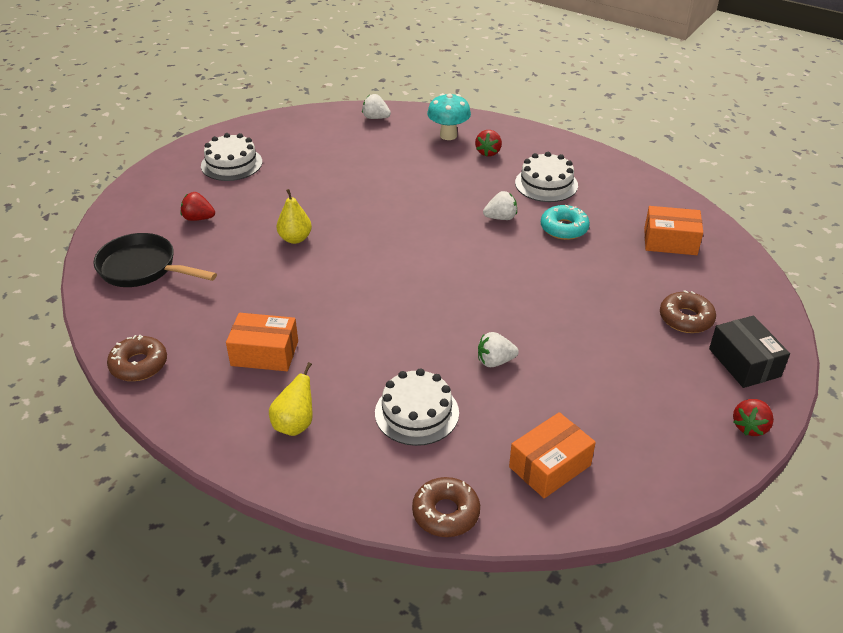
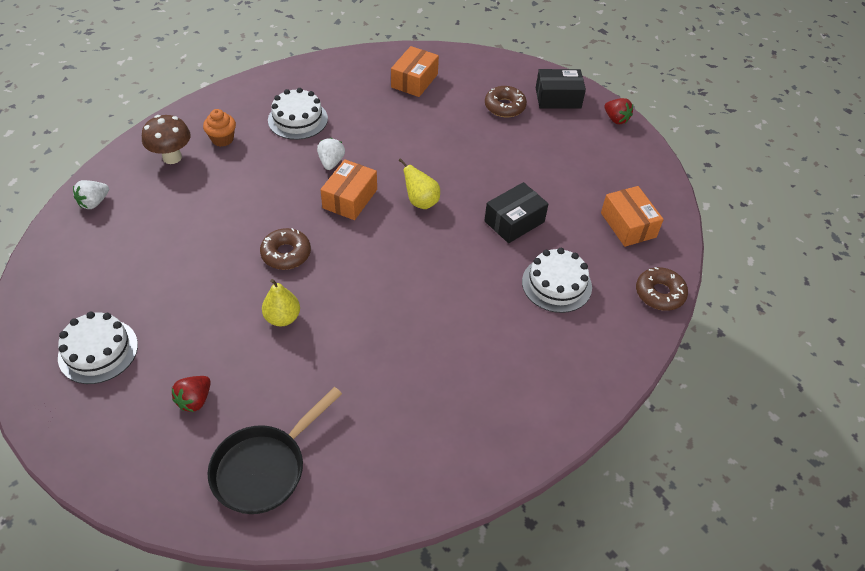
camera: 75 degrees left, 10 degrees up
(139, 365) = (429, 486): brown donut -> brown donut (286, 254)
(264, 353) = (450, 374): orange box -> orange box (350, 199)
(295, 424) = (548, 368): yellow pear -> yellow pear (421, 202)
(448, 135) = (172, 157): turquoise mushroom -> brown mushroom
(488, 152) = (222, 139): red strawberry -> orange cupcake
(495, 361) = (514, 221): white strawberry -> black box
(564, 228) = (367, 130): turquoise donut -> none

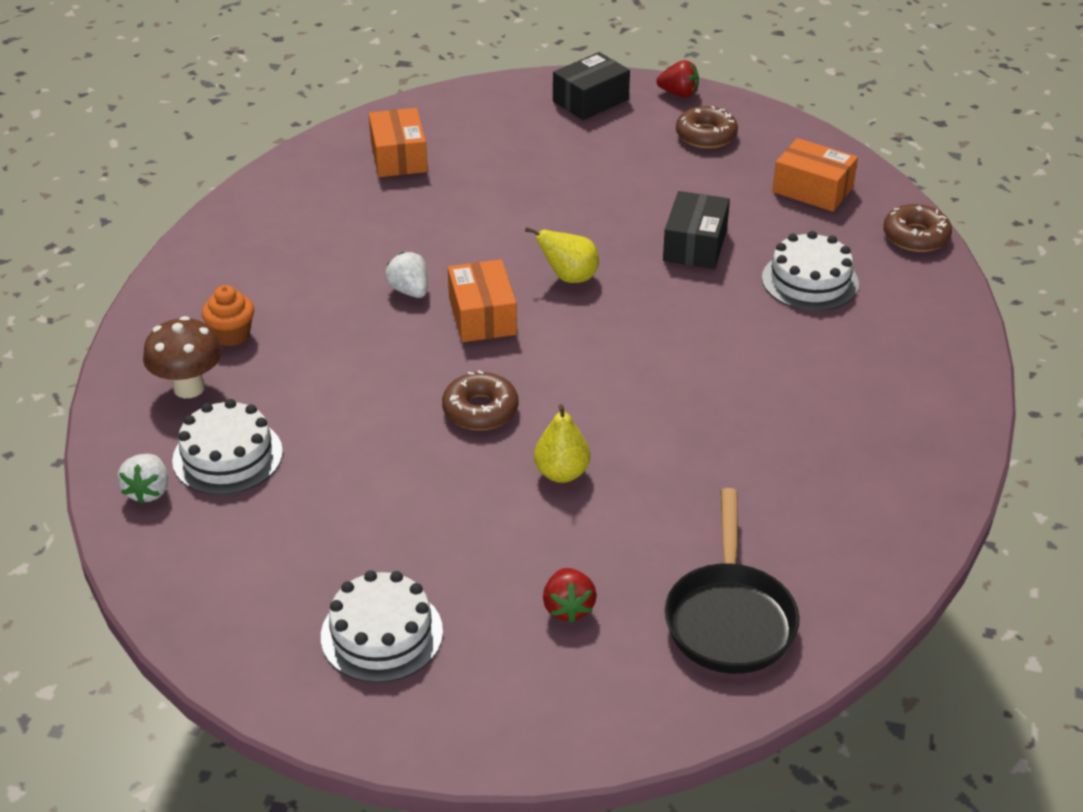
camera: 35 degrees left, 10 degrees down
(298, 119) = (304, 266): white cake -> white cake (227, 456)
(504, 106) = (541, 136): brown donut -> brown donut (706, 135)

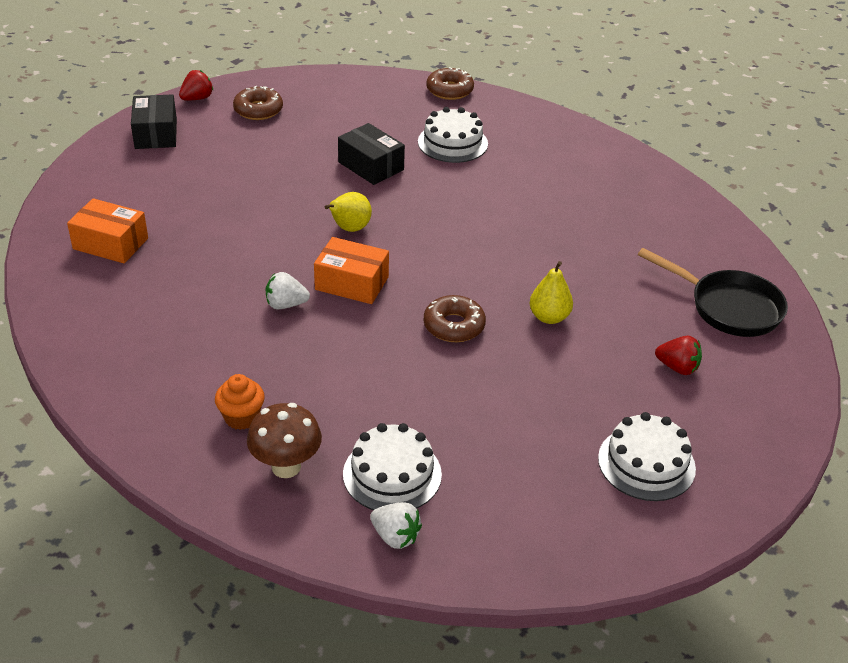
camera: 60 degrees left, 0 degrees up
(812, 189) = (364, 101): orange box -> none

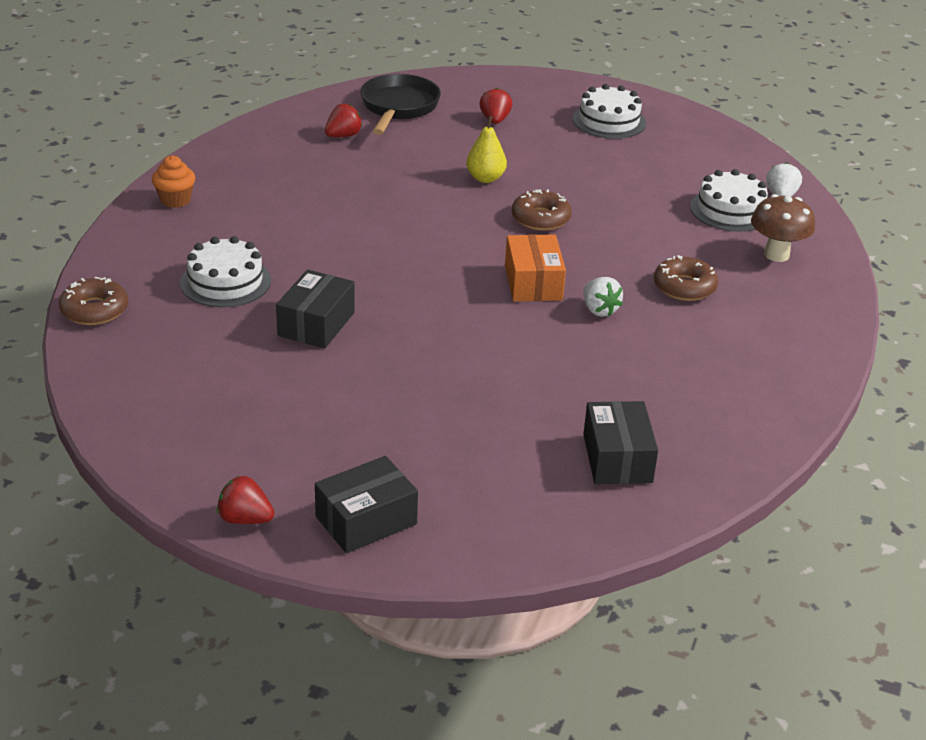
camera: 115 degrees left, 5 degrees down
(110, 243) = (617, 458): orange box -> black box
(241, 417) = (754, 290): orange cupcake -> orange cupcake (175, 200)
(258, 110) = (242, 450): brown donut -> brown donut (684, 287)
(349, 229) = (448, 307): yellow pear -> none
(674, 255) = (343, 136): none -> red strawberry

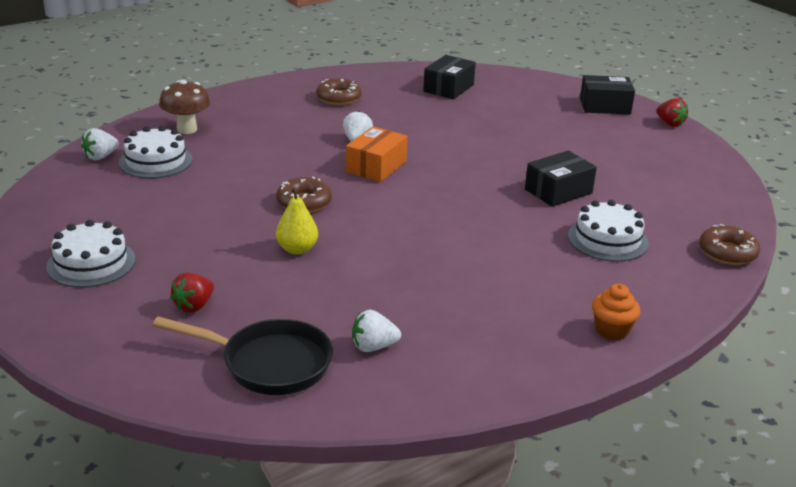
camera: 145 degrees left, 5 degrees down
(343, 136) = (373, 347): red strawberry -> white strawberry
(398, 108) = (269, 363): black pan -> black pan turned 120 degrees counterclockwise
(684, 287) = (281, 134): brown donut -> brown donut (338, 98)

